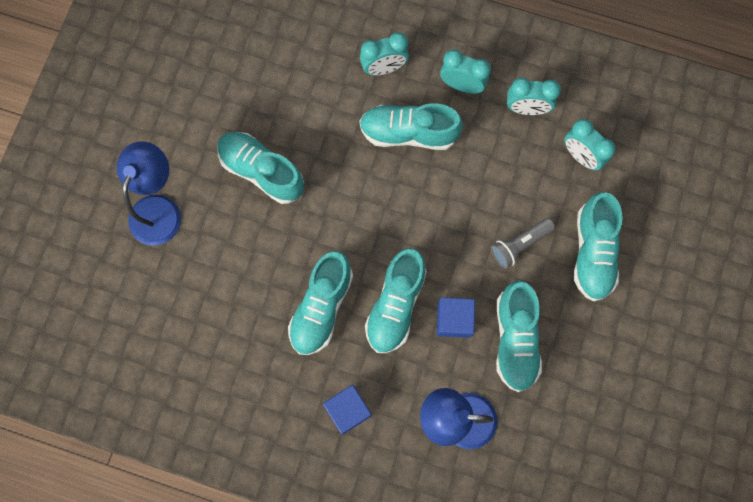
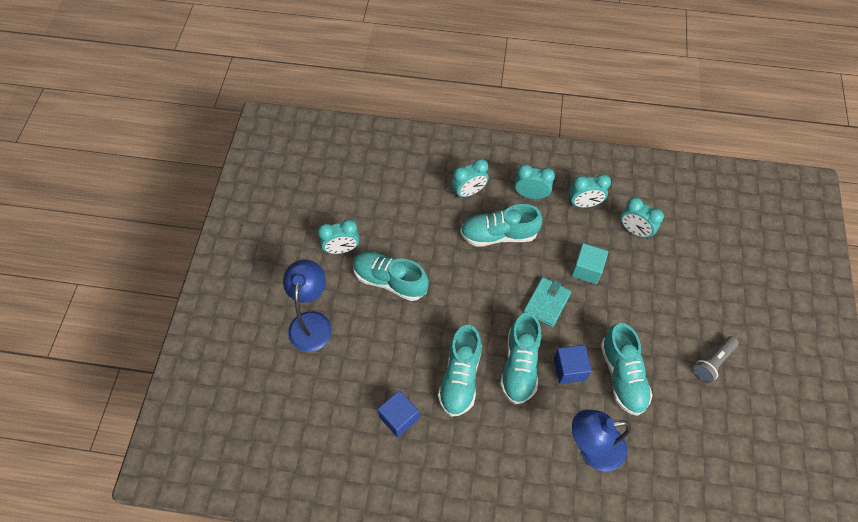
camera: 10 degrees left, 15 degrees down
(210, 120) = (341, 249): none -> turquoise clock
(348, 410) = (501, 457): blue cube -> blue cube (399, 417)
(447, 232) = (546, 303): none -> turquoise wallet
(507, 198) = (587, 269): none -> turquoise cube
(519, 245) = (606, 303): grey flashlight -> grey flashlight (712, 362)
(593, 252) = (664, 299): turquoise shoe -> none

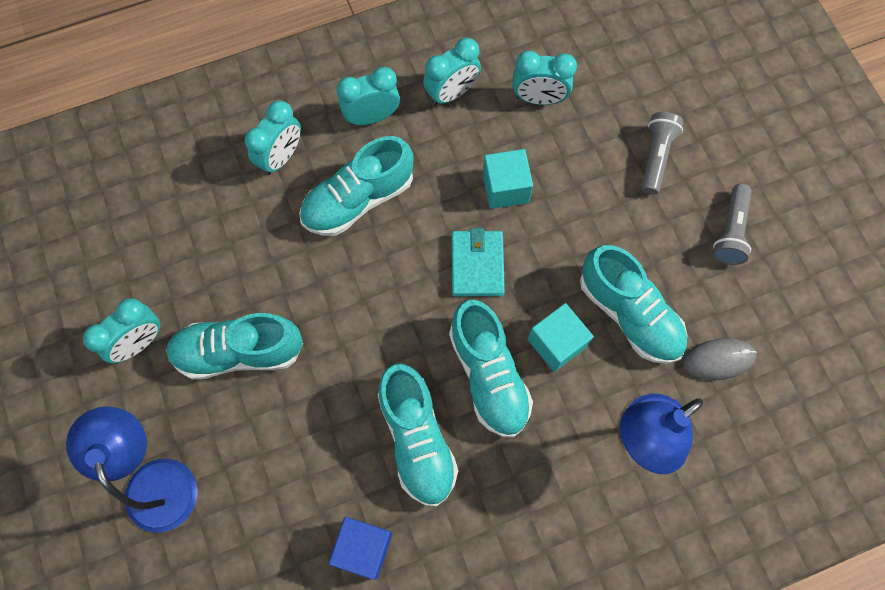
camera: 30 degrees left, 10 degrees up
(569, 369) = (556, 343): blue cube -> turquoise cube
(664, 430) = (718, 359): none -> grey mouse
(689, 297) = (656, 157): none -> grey flashlight

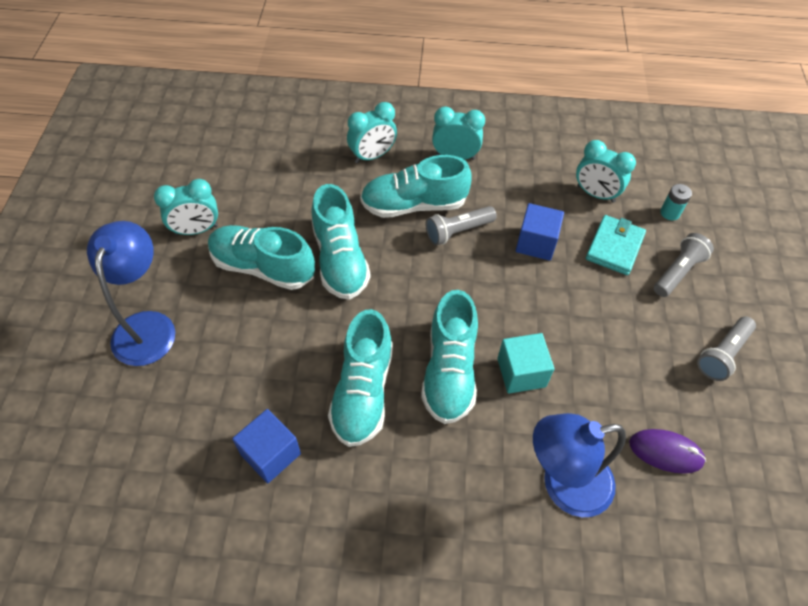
camera: 25 degrees right, 15 degrees down
(420, 211) = (457, 231): none -> grey flashlight
(451, 93) = (526, 165): turquoise clock -> none
(477, 265) = (483, 287): turquoise wallet -> turquoise wallet (614, 247)
(505, 188) = (536, 243): turquoise cube -> blue cube
(621, 88) = (670, 213): none -> turquoise battery
(629, 314) = (597, 378): turquoise shoe -> turquoise shoe (340, 259)
(718, 359) = (666, 452): grey mouse -> purple mouse

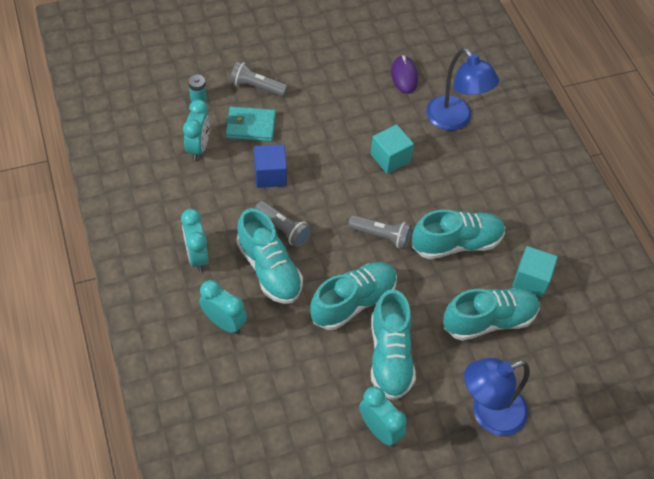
camera: 115 degrees left, 0 degrees up
(270, 454) = (531, 279): blue cube -> turquoise cube
(449, 371) = (412, 198): turquoise shoe -> turquoise shoe (488, 320)
(722, 354) = (317, 57): grey flashlight -> grey flashlight (381, 236)

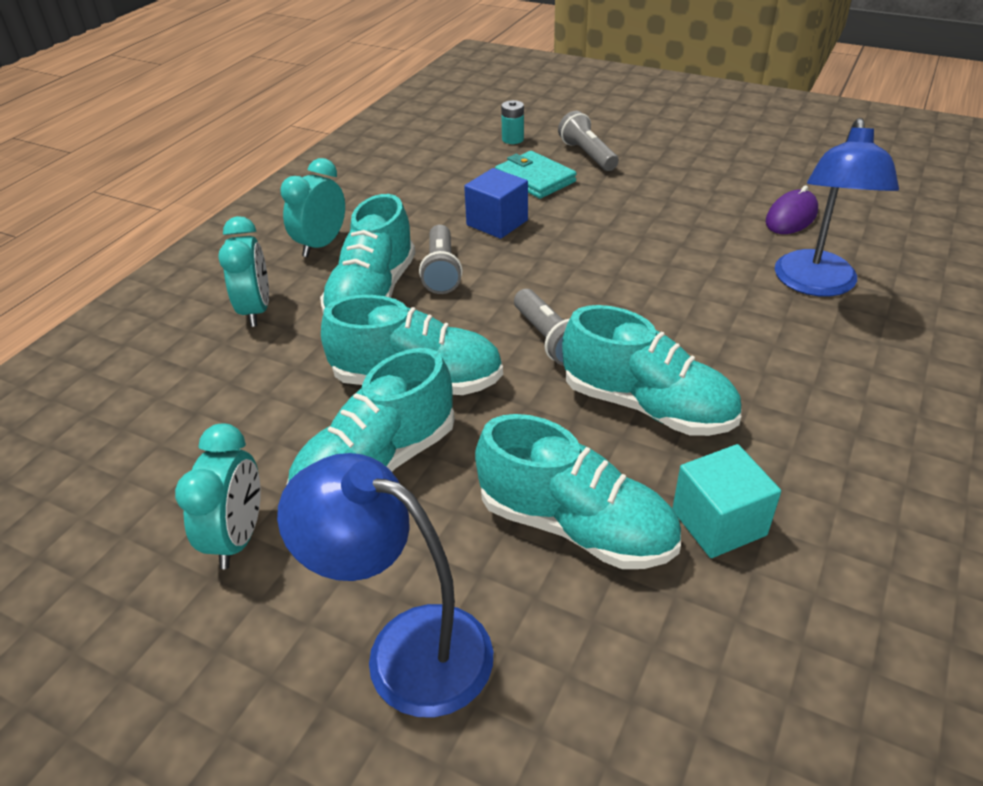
camera: 50 degrees right, 15 degrees down
(198, 147) = (457, 171): turquoise clock -> none
(390, 158) = (668, 276): turquoise cube -> none

